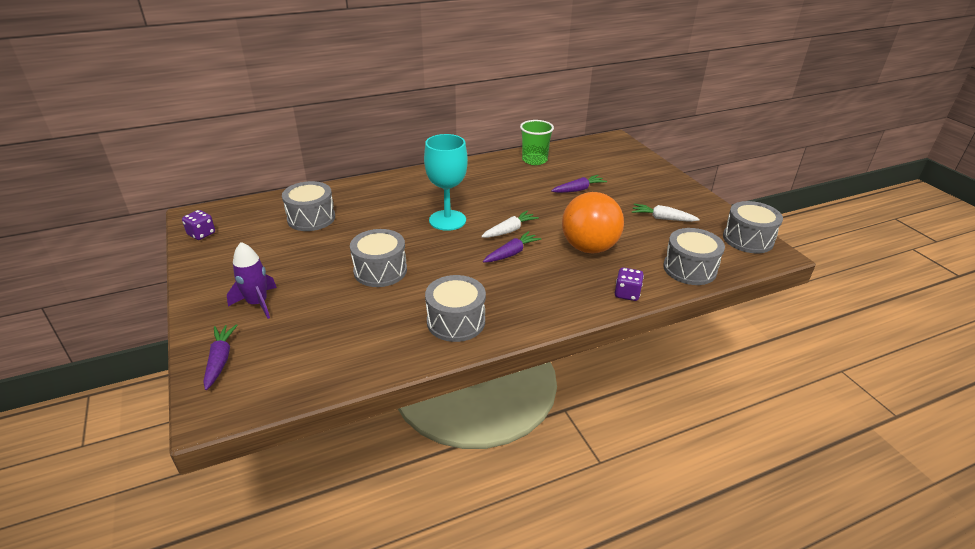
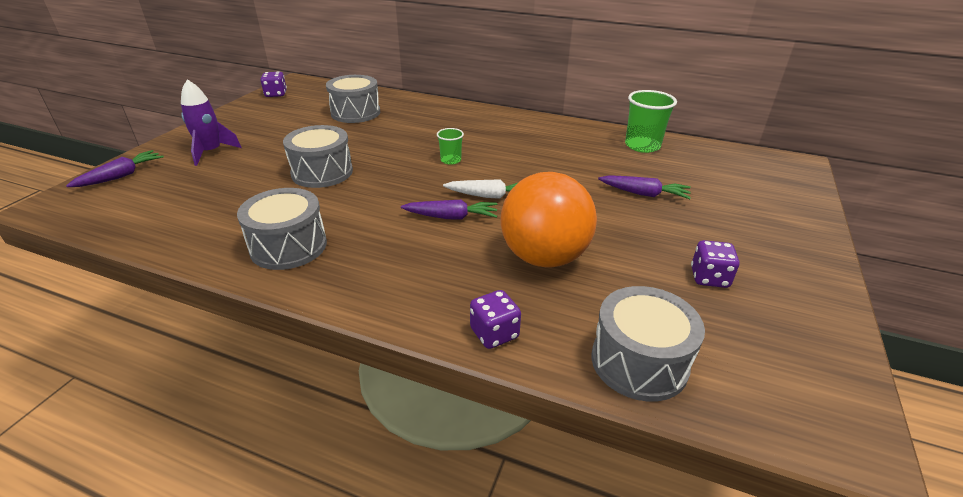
camera: 45 degrees right, 0 degrees up
(447, 220) = (451, 160): turquoise goblet -> green cup
(662, 218) = (709, 278): white carrot -> purple dice
(748, 239) = (824, 385): grey drum -> none

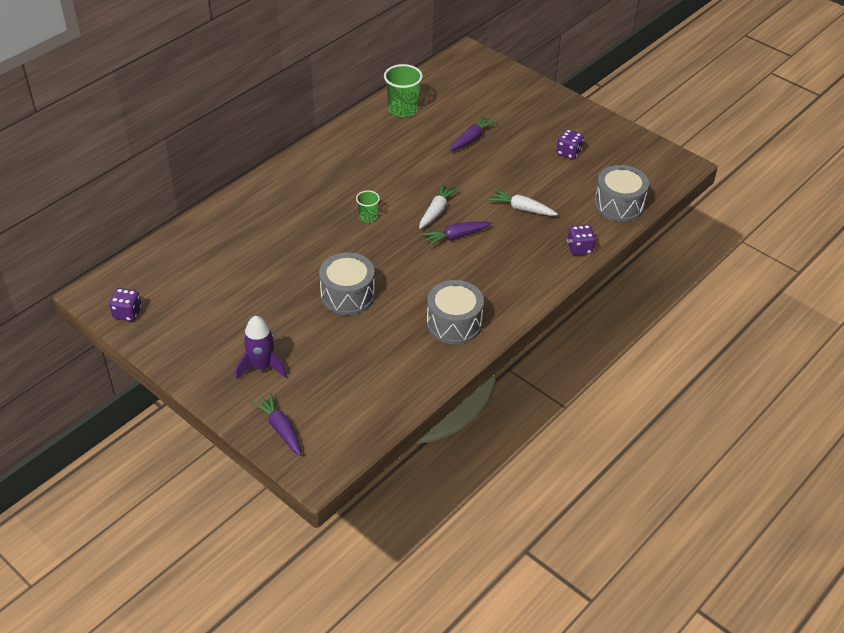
camera: 70 degrees left, 10 degrees up
(355, 113) = (226, 257): grey drum -> none
(452, 217) = (455, 237): purple carrot -> purple carrot turned 135 degrees counterclockwise
(544, 257) = (521, 208): orange ball -> white carrot

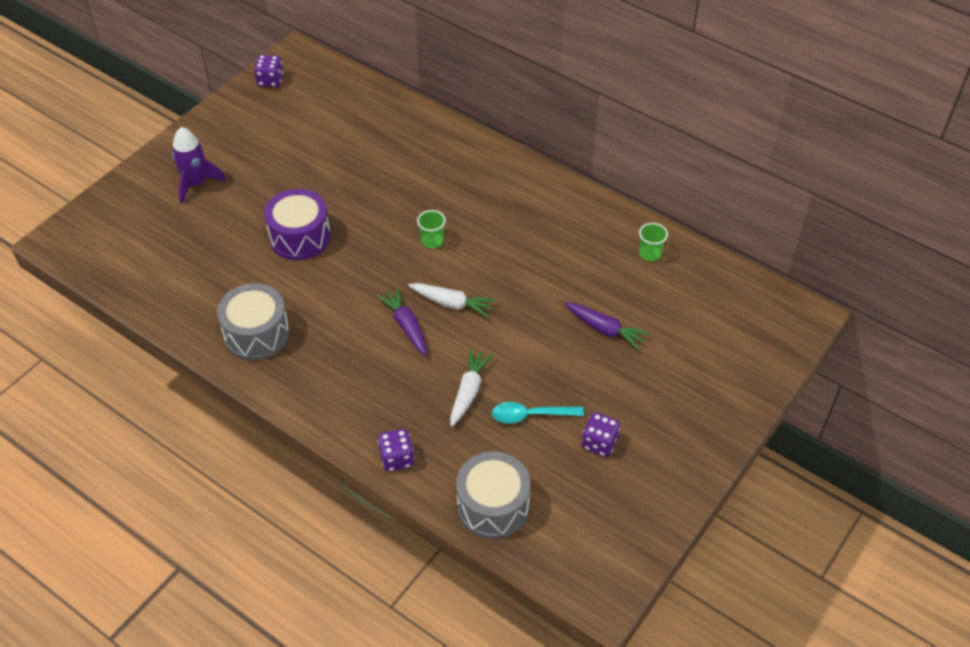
camera: 85 degrees right, 5 degrees up
(280, 428) = (114, 208): purple carrot -> none
(347, 295) = (300, 237): grey drum -> purple drum
(403, 109) = (650, 254): green cup -> green cup, size x0.56
(544, 181) = (531, 415): none -> turquoise spoon

